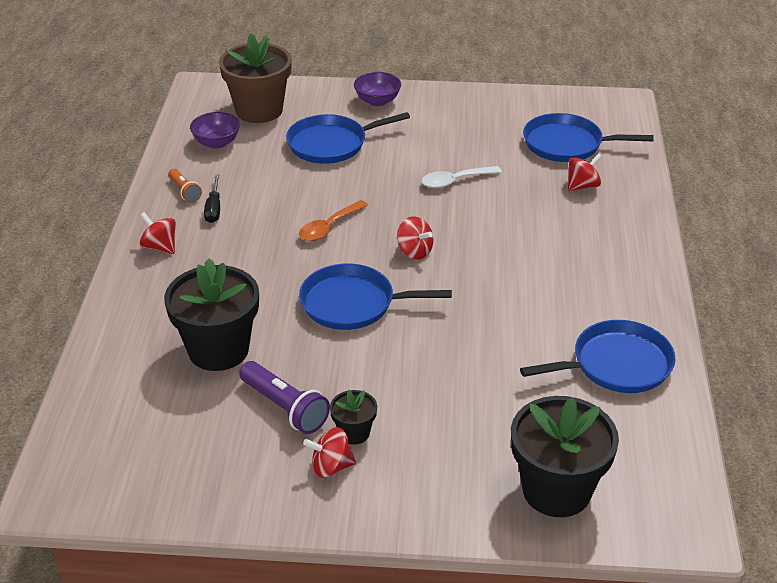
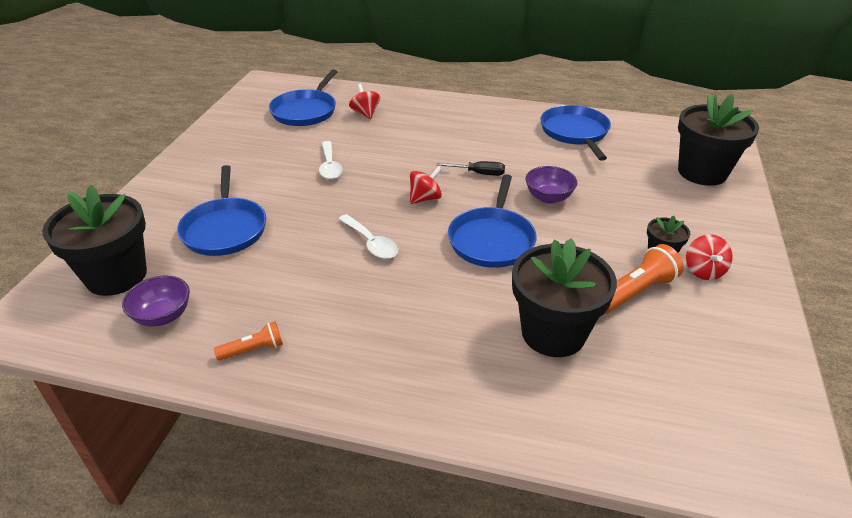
camera: 80 degrees left, 0 degrees up
(160, 247) = (361, 376): red spinning top -> none
(214, 209) = (302, 325): black screwdriver -> black screwdriver (479, 173)
(259, 110) = (116, 276): brown flower pot -> black flower pot
(284, 407) = (634, 292): purple flashlight -> orange flashlight
(329, 227) = (371, 243): orange spoon -> white spoon
(377, 101) = (166, 192): purple bowl -> purple bowl (548, 197)

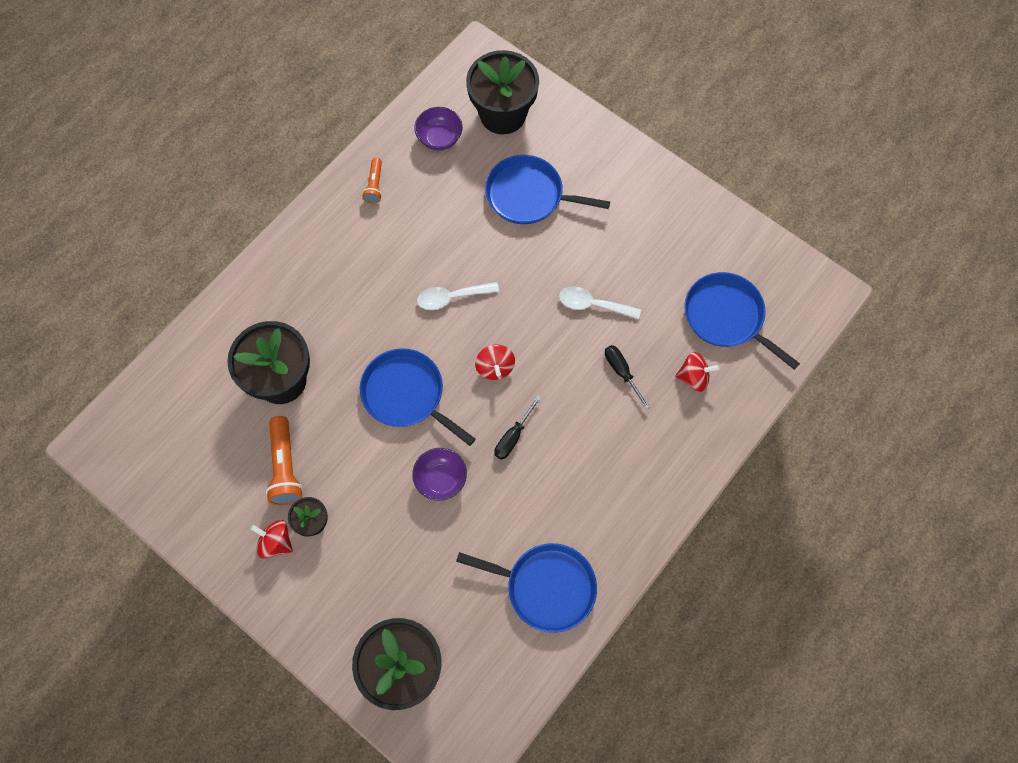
camera: 115 degrees right, 30 degrees up
(383, 141) = (621, 372): none -> black screwdriver

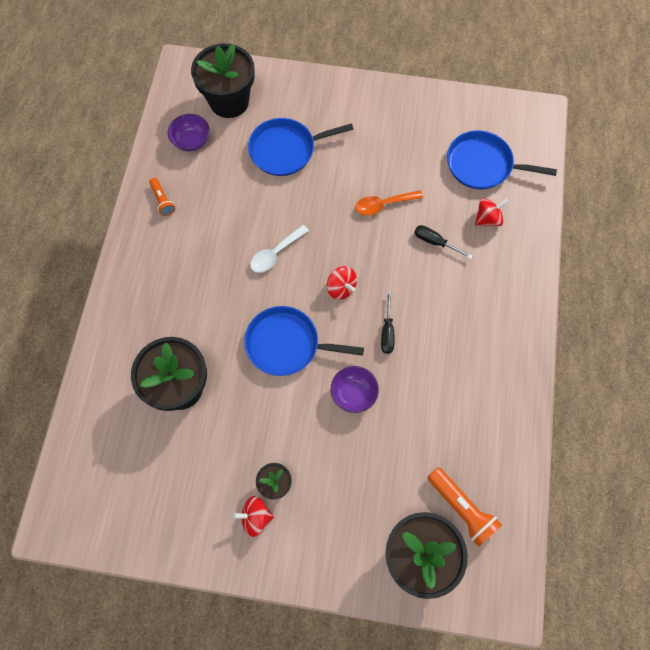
camera: 30 degrees left, 0 degrees up
(285, 467) = (226, 453): orange flashlight -> orange flashlight (461, 508)
(545, 587) = (482, 429): blue pan -> none
(592, 304) = (383, 205): white spoon -> orange spoon

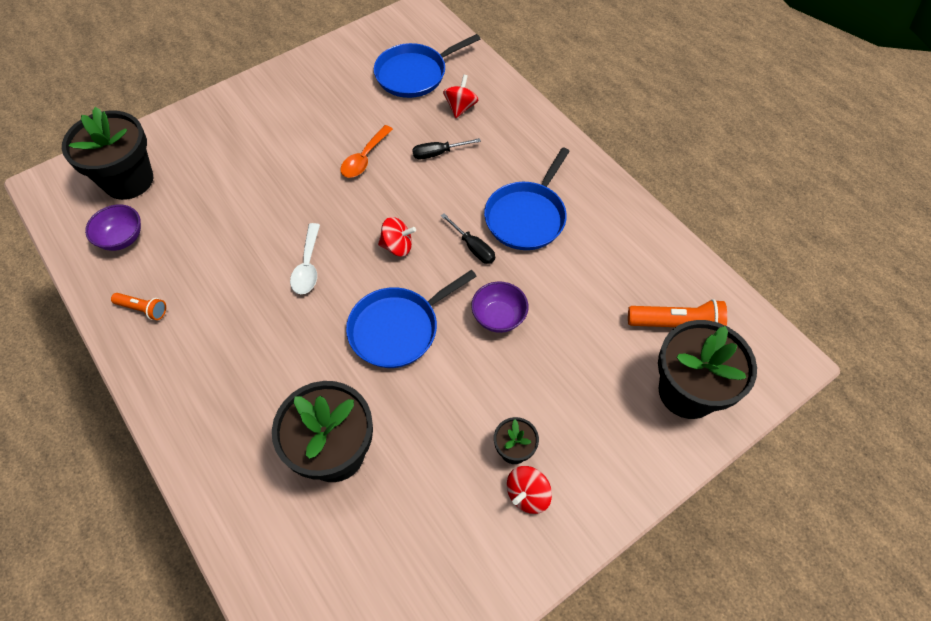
camera: 45 degrees left, 10 degrees down
(286, 150) = (228, 179): blue pan -> blue pan (527, 216)

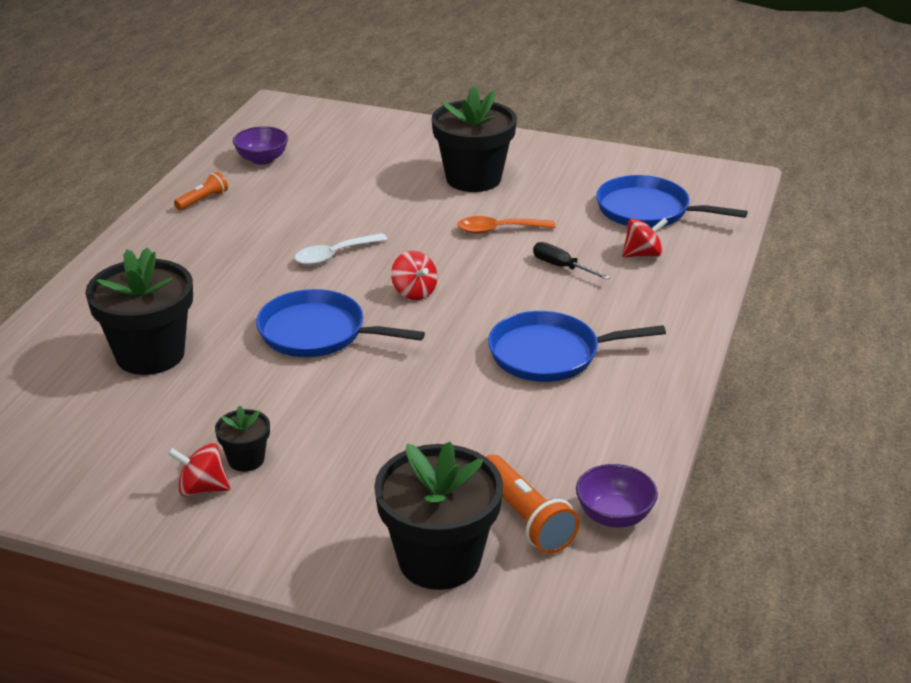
camera: 55 degrees right, 25 degrees down
(128, 180) = (324, 135): black flower pot -> black flower pot (473, 178)
(143, 309) = (203, 200): orange flashlight -> orange flashlight turned 120 degrees counterclockwise
(473, 247) = (467, 336): black screwdriver -> none
(498, 317) = (397, 387): purple bowl -> purple bowl (614, 515)

